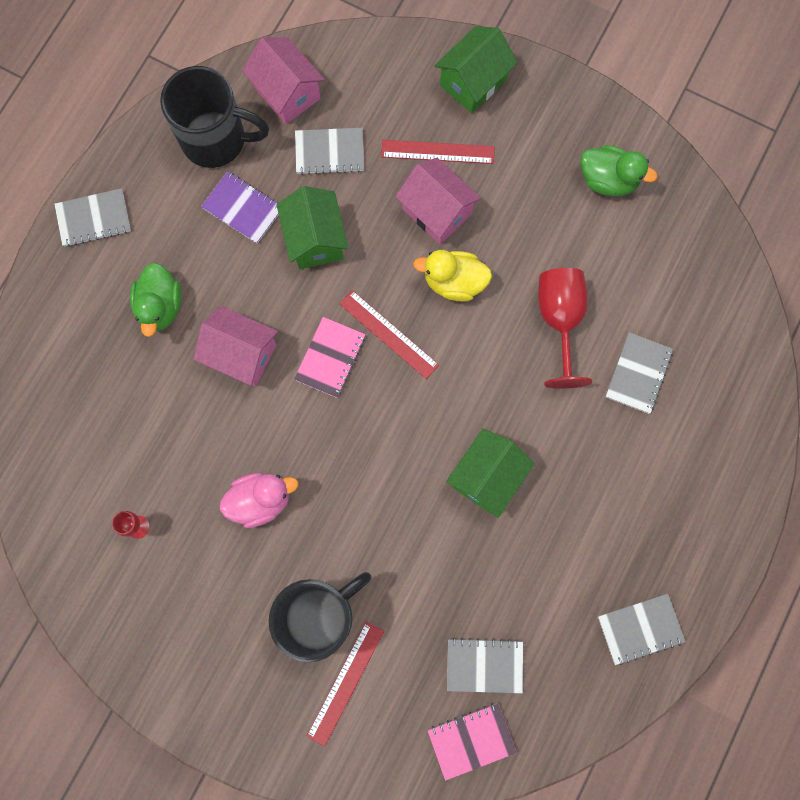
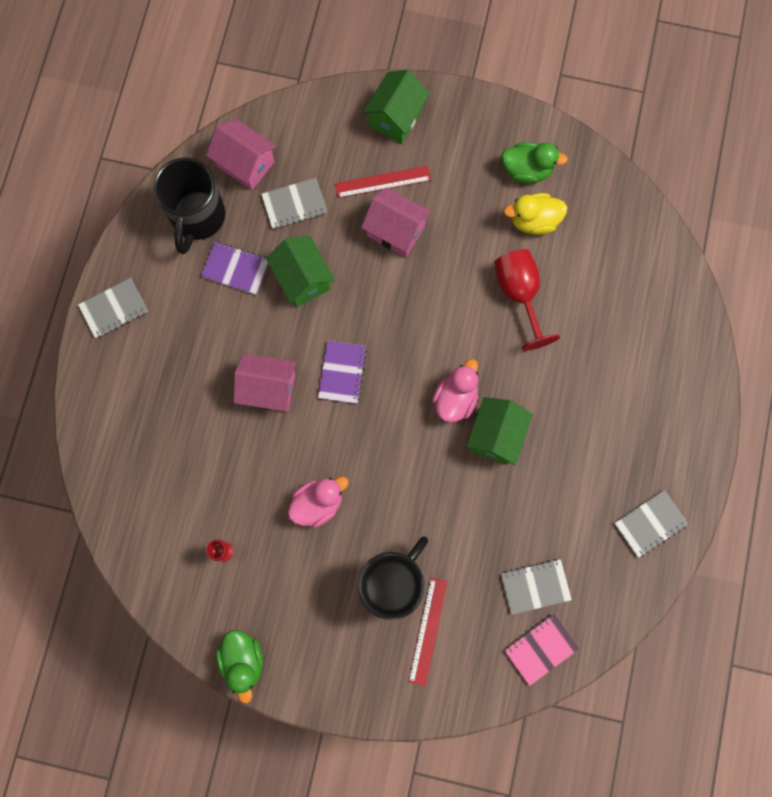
camera: 15 degrees left, 0 degrees up
(160, 306) = (190, 367): green duck -> green duck (243, 660)
(216, 140) = (197, 217): black mug -> black mug turned 105 degrees clockwise
(330, 358) = (342, 372): pink notebook -> purple notebook
(389, 334) = (384, 341): red ruler -> none
(452, 422) = (455, 399): none -> pink duck
(454, 282) = (425, 285): yellow duck -> yellow duck (533, 221)
(638, 374) = (593, 321): grey notebook -> none

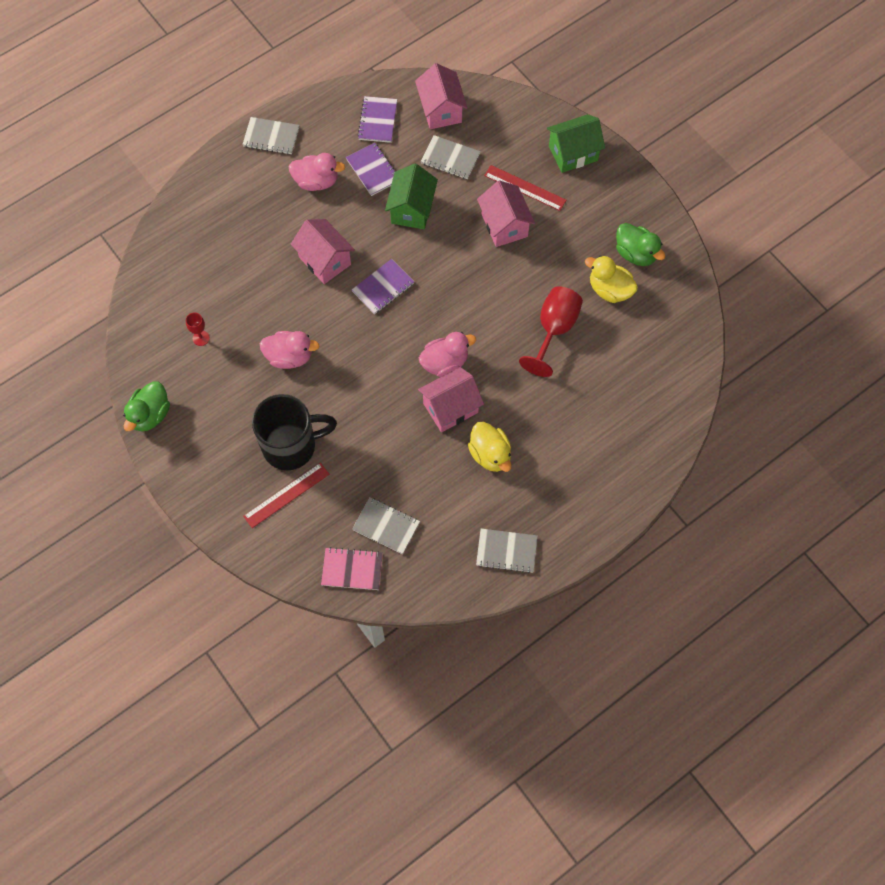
camera: 40 degrees right, 10 degrees down
(194, 319) = (316, 181): none -> pink duck
(197, 217) = (378, 120): black mug -> purple notebook
(495, 436) = (450, 408): green house -> pink house
(564, 450) = (490, 454): none -> yellow duck

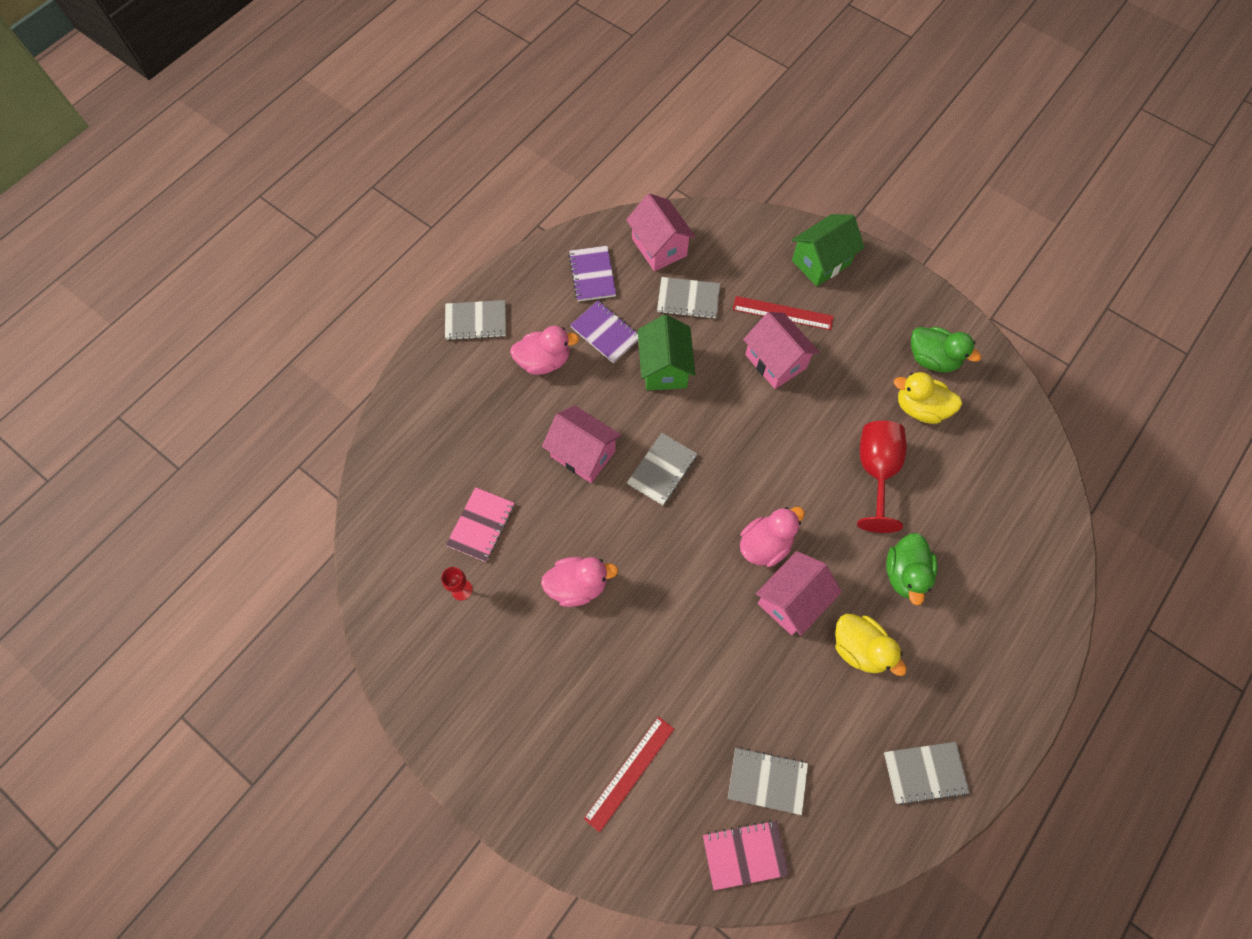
camera: 15 degrees left, 0 degrees up
(150, 415) = (425, 709): green duck -> green duck (905, 574)
(229, 295) = (481, 525): none -> pink notebook
(291, 446) = (615, 703): black mug -> none
(383, 287) = (662, 470): purple notebook -> grey notebook

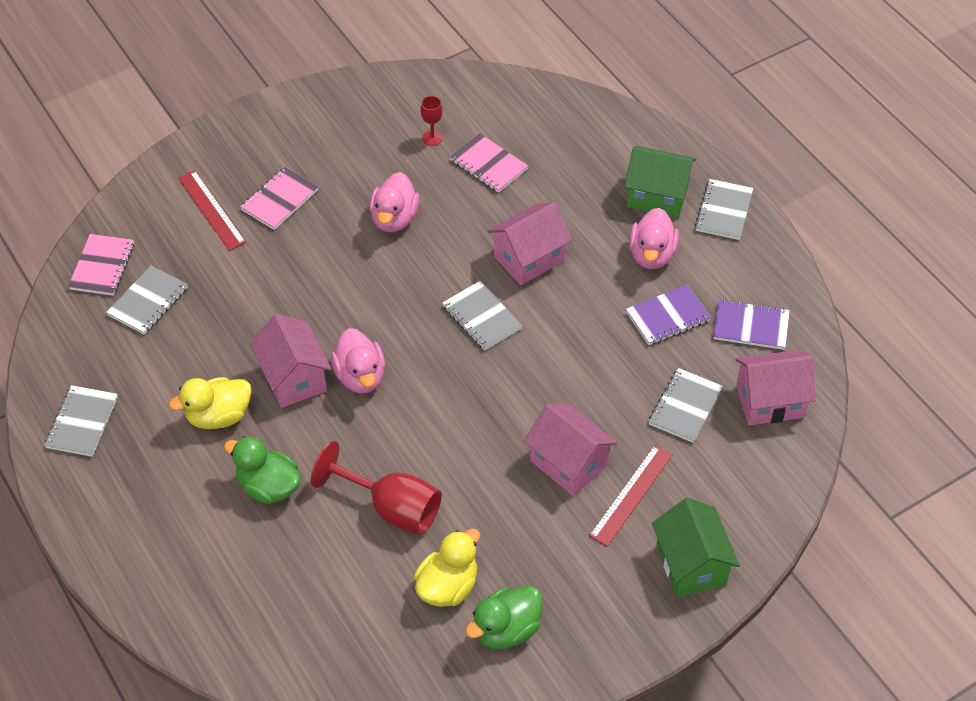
camera: 110 degrees right, 15 degrees down
(592, 707) = (279, 200): none -> pink notebook
(664, 368) = (602, 356): green house -> green house (657, 196)
(775, 361) = (568, 463): pink house -> pink house turned 60 degrees clockwise

